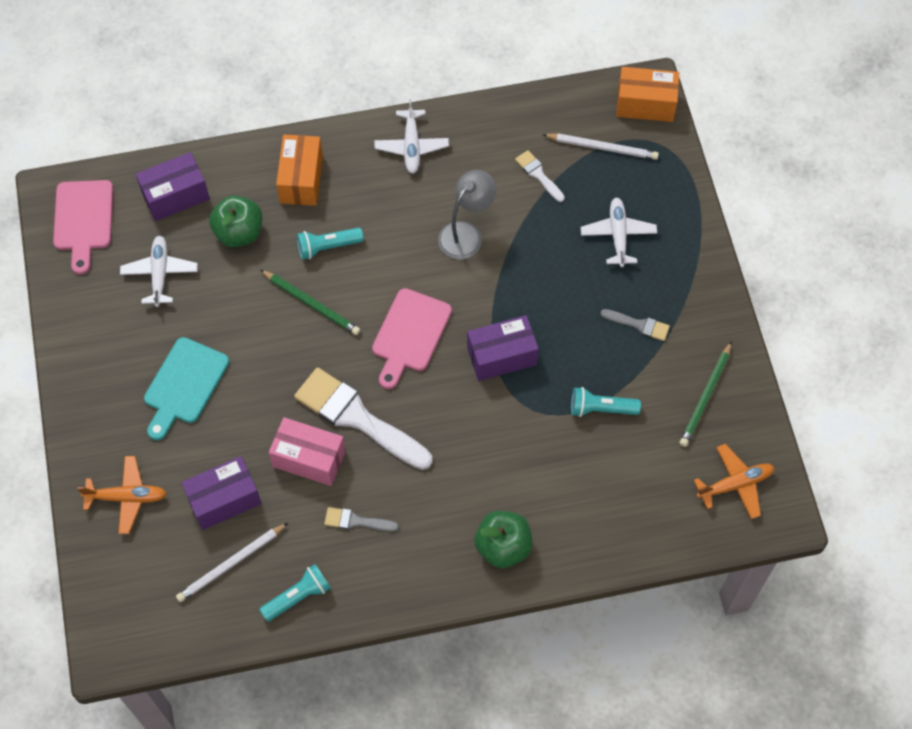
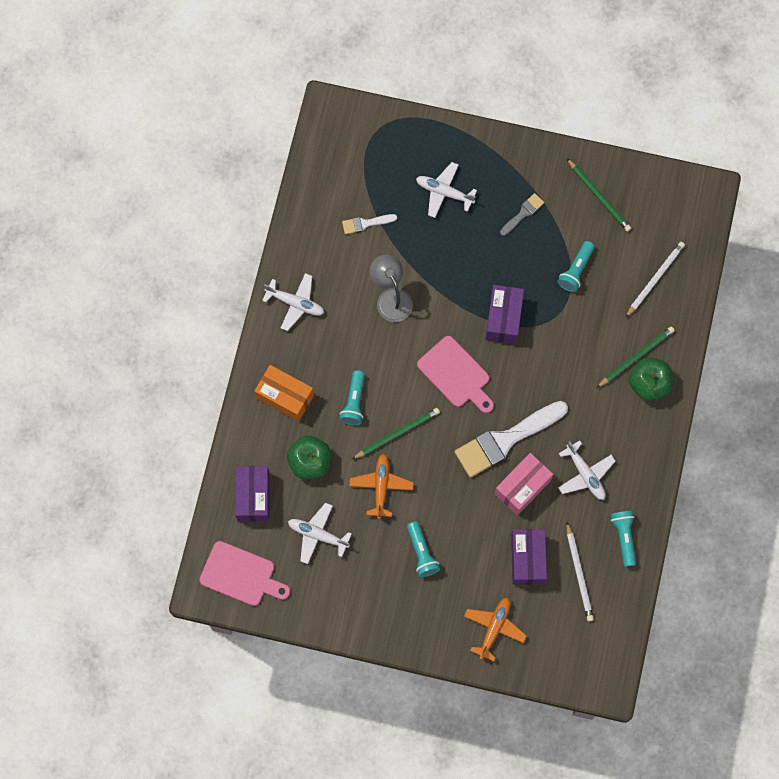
camera: 65 degrees left, 10 degrees up
(184, 385) = (422, 552): turquoise cutting board -> turquoise flashlight
(356, 521) = (585, 474): grey brush -> white plane
(529, 518) = (636, 357): none -> green pencil
(602, 147) = (365, 167): white pencil -> white pencil (655, 279)
(645, 104) = (342, 119): orange box -> none
(735, 484) = (672, 210): orange plane -> orange plane (381, 486)

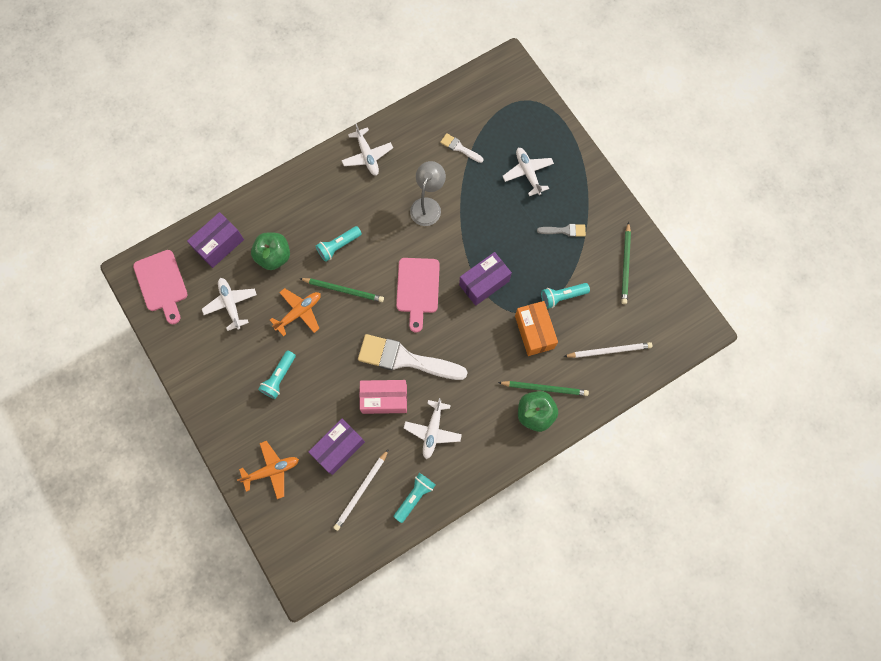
camera: 45 degrees right, 0 degrees up
(285, 397) = (301, 204): orange box -> orange box (534, 332)

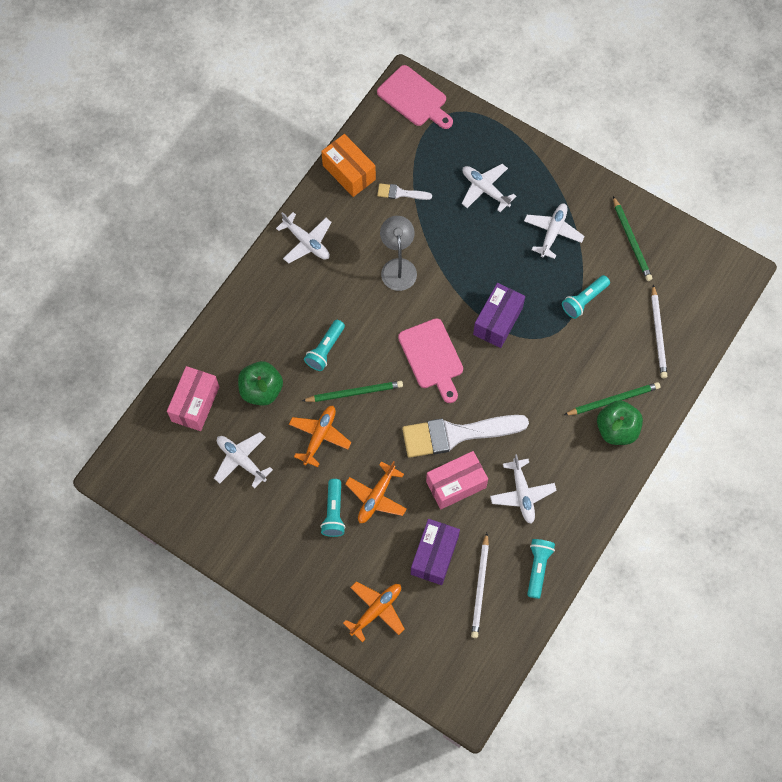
camera: 25 degrees left, 5 degrees down
(162, 284) = (153, 472): pink cutting board -> pink cutting board (414, 98)
(219, 245) = (195, 404): purple box -> pink box
(318, 380) = (376, 497): none -> orange plane
(534, 332) = (574, 348): orange box -> orange box (349, 172)
(564, 230) = (552, 232): grey brush -> white plane
(609, 350) = (658, 334): white pencil -> white pencil turned 120 degrees clockwise

